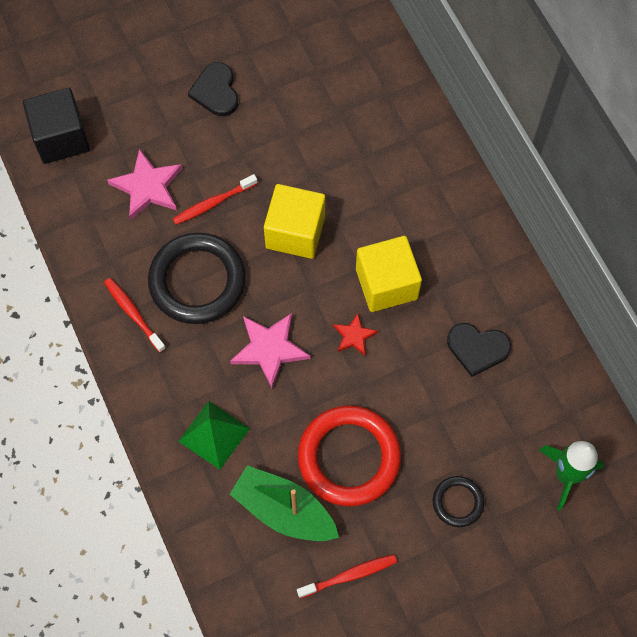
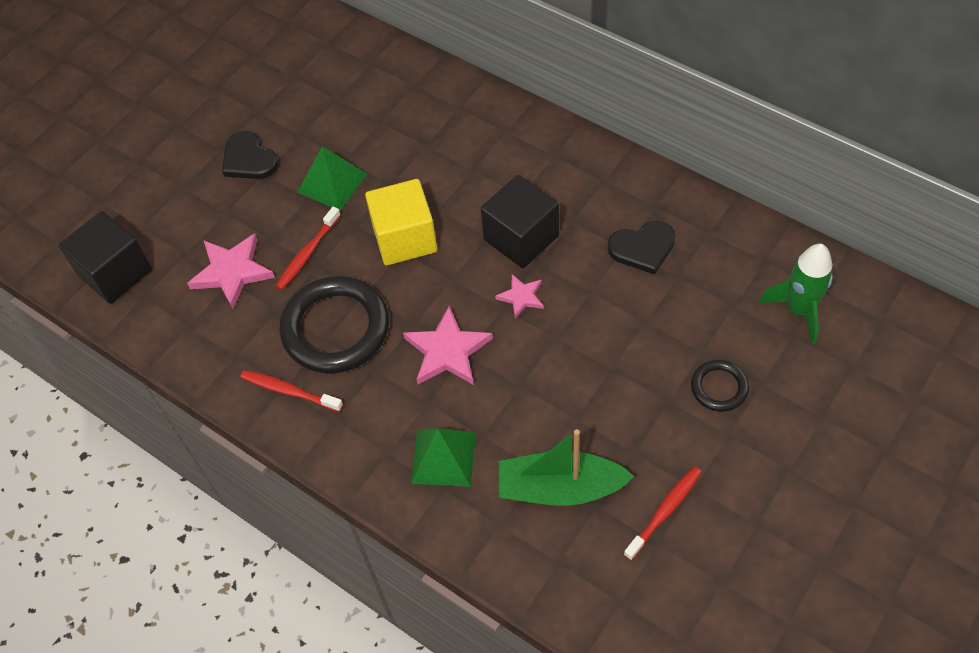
camera: 25 degrees left, 10 degrees down
(268, 150) = (332, 183): none -> green pyramid
(349, 457) = (590, 405): red ring -> none
(354, 336) = (521, 297): red star -> pink star
(386, 284) = (521, 238): yellow cube -> black cube

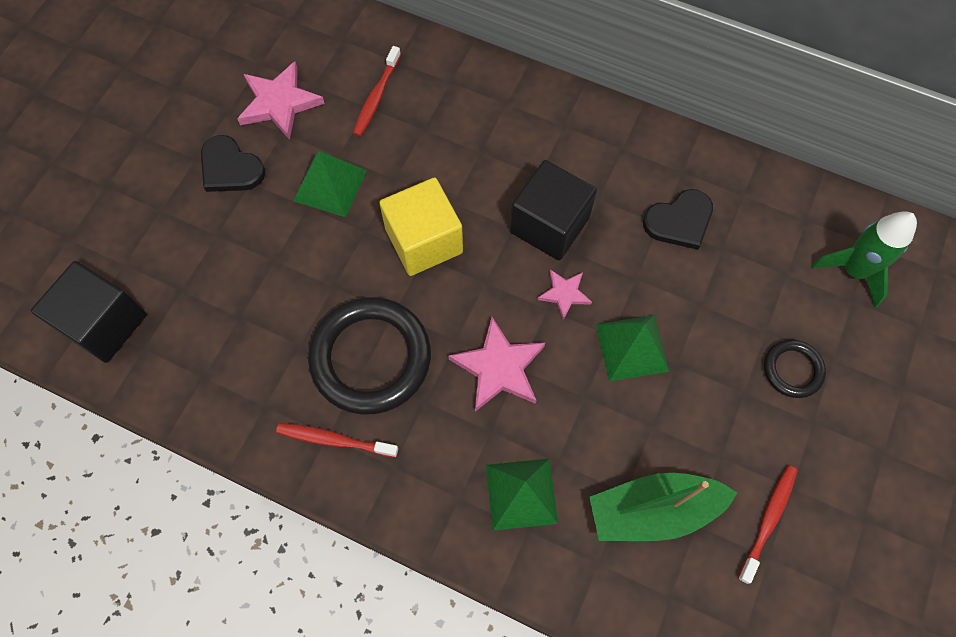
camera: 15 degrees left, 10 degrees up
(232, 272) = (239, 305): pink star -> pink star (279, 103)
(307, 253) = (320, 272): red toothbrush -> red toothbrush (376, 97)
(573, 349) = (632, 347): none -> green pyramid

